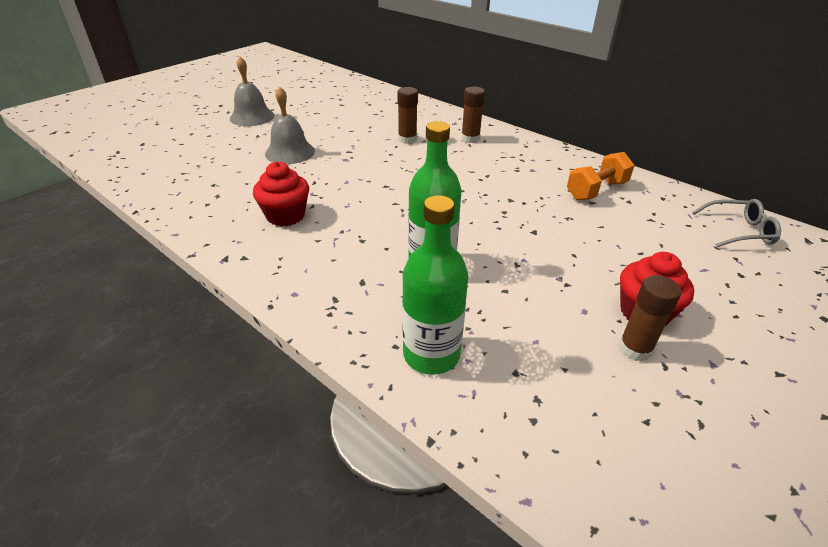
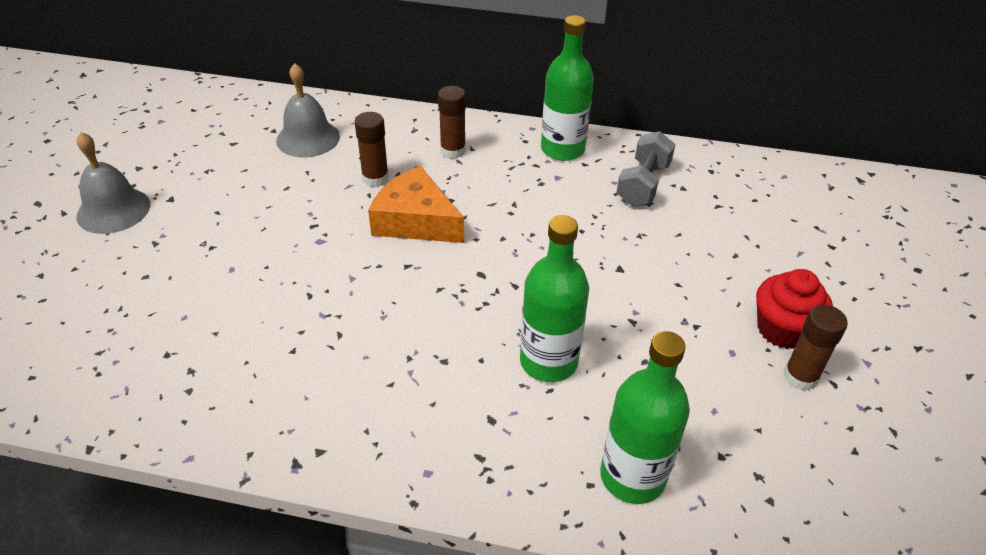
camera: 30 degrees left, 5 degrees up
(285, 215) = (318, 364): red cupcake -> none
(290, 152) = (231, 256): grey bell -> grey bell (308, 138)
(412, 166) = (415, 221): none -> orange cheese
(549, 156) = (562, 149): none -> green bottle
(596, 190) = (643, 184): orange dumbbell -> grey dumbbell
(739, 231) = (801, 190): grey glasses -> none

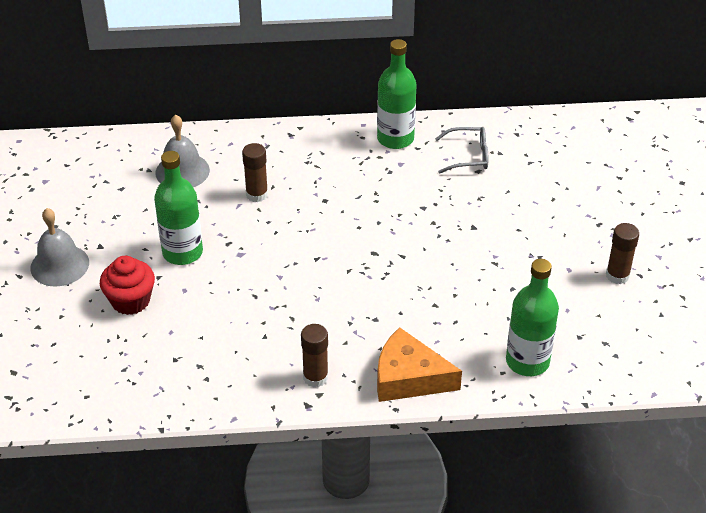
camera: 15 degrees left, 0 degrees up
(415, 221) = (306, 222): orange cheese -> orange cheese (408, 378)
(453, 151) = (308, 158): brown glue stick -> brown glue stick (315, 377)
(548, 361) = (447, 303): green bottle -> green bottle (182, 252)
(643, 184) = (468, 156): grey dumbbell -> grey glasses
(782, 329) = (598, 246): red cupcake -> red cupcake (130, 301)

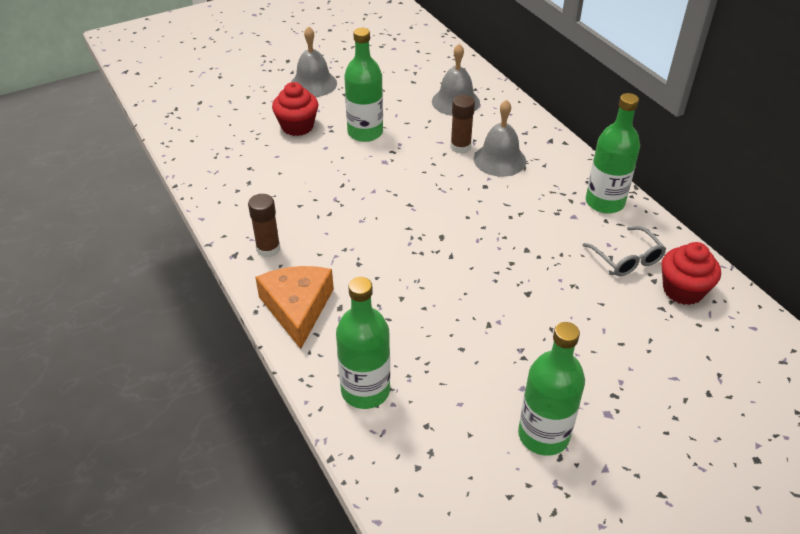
camera: 65 degrees right, 0 degrees up
(294, 177) = (499, 160): none -> grey bell
(518, 143) = (683, 290): none -> red cupcake
(617, 275) = (543, 435): brown glue stick -> green bottle

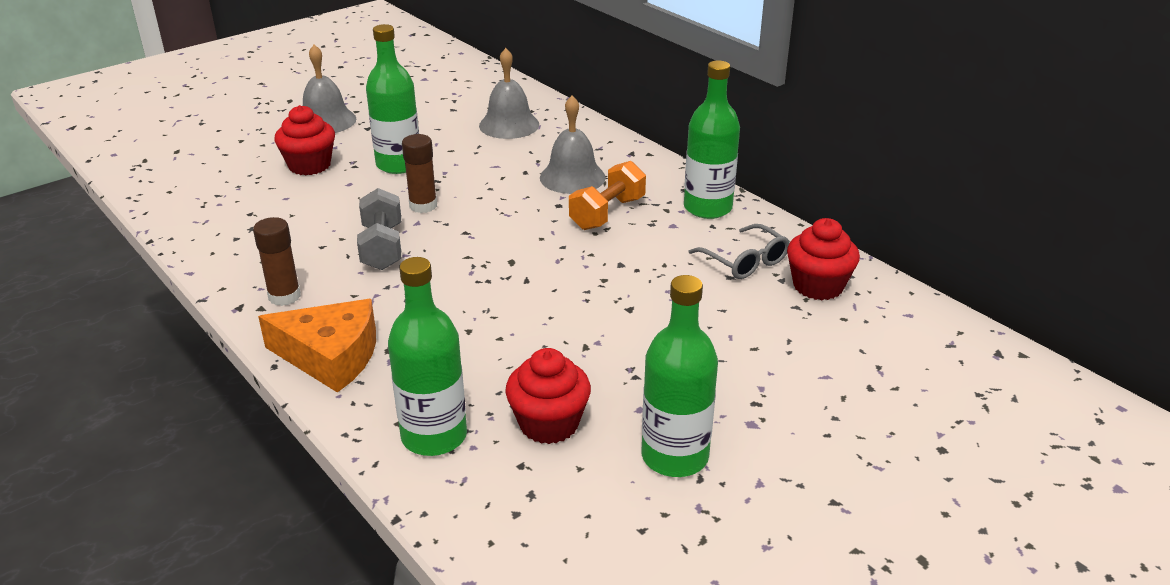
camera: 10 degrees left, 10 degrees down
(297, 308) = (331, 356): orange cheese -> orange cheese turned 120 degrees clockwise
(344, 212) = (382, 247): none -> grey dumbbell
(452, 392) = (549, 424): none -> red cupcake
(460, 147) = (522, 168): brown glue stick -> brown glue stick (423, 206)
(523, 199) = (607, 213): none -> orange dumbbell

